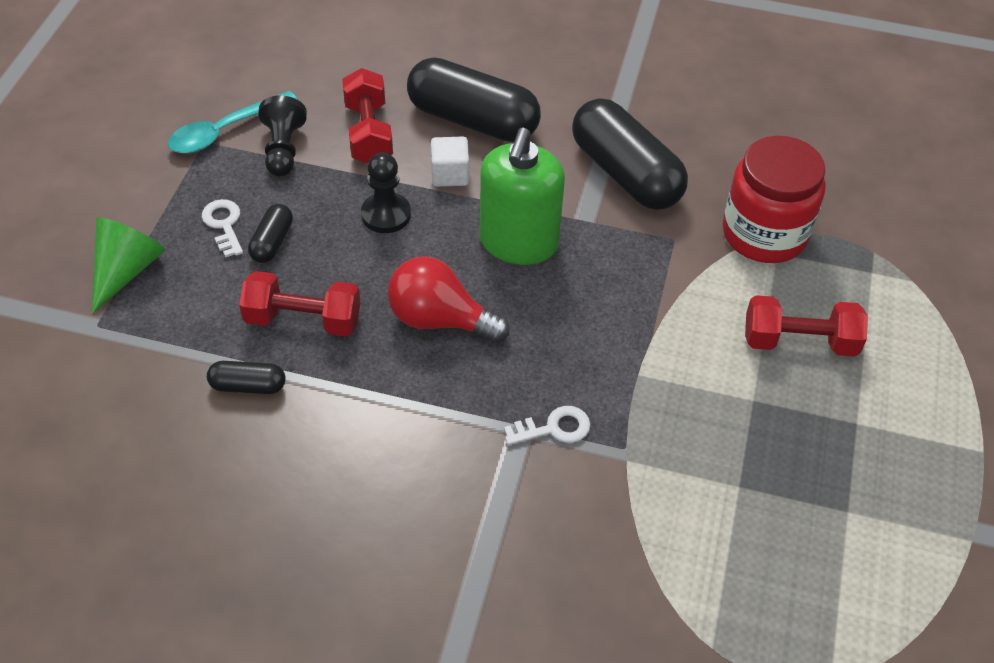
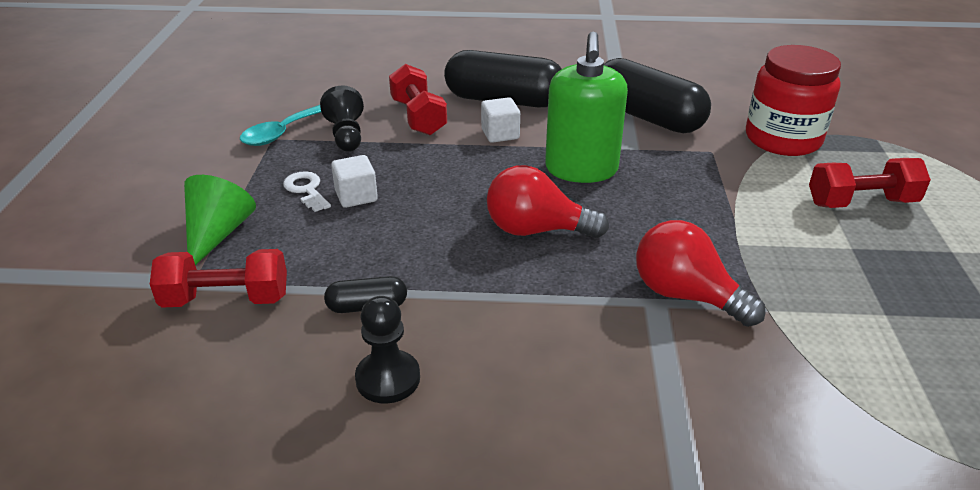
camera: 10 degrees left, 15 degrees down
(272, 242) = (356, 196): black capsule -> white cube
(303, 320) = (406, 247): red dumbbell -> red dumbbell (226, 299)
(386, 215) = (455, 165): black pawn -> black pawn (388, 378)
(554, 428) = (685, 295): white key -> red light bulb

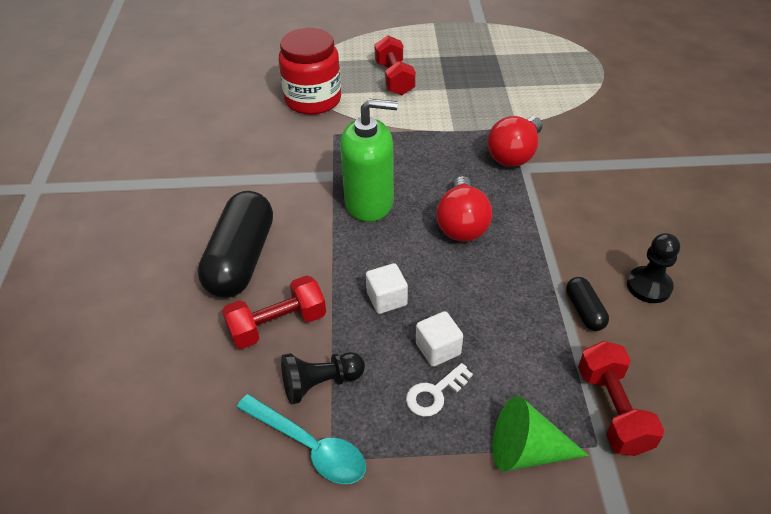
camera: 95 degrees left, 10 degrees up
(500, 134) = (312, 256): white cube -> white cube (386, 299)
(647, 117) = (278, 164): black capsule -> none

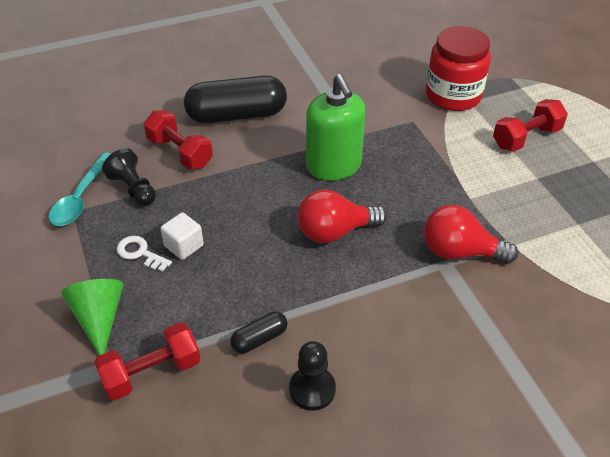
camera: 70 degrees right, 0 degrees up
(386, 299) = (226, 204): white cube -> none

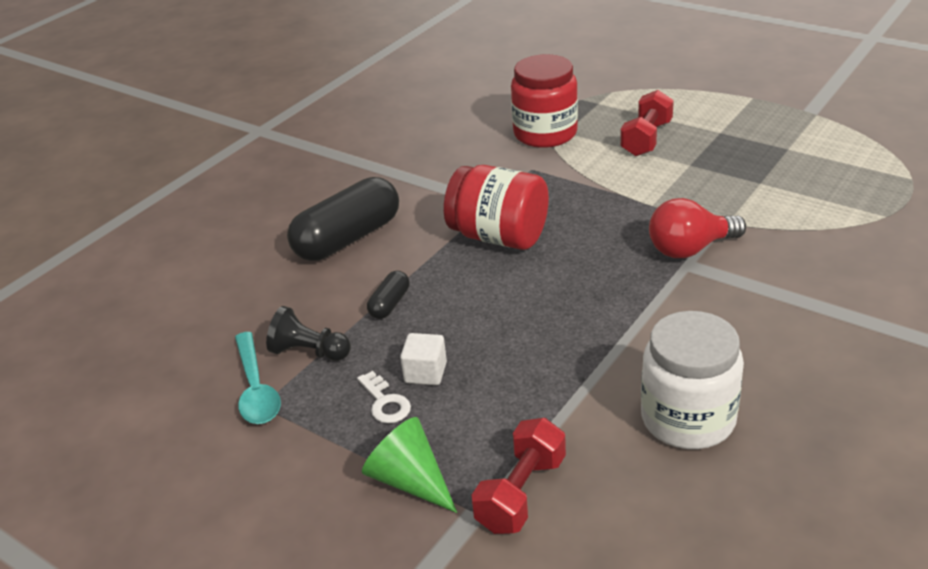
camera: 30 degrees left, 10 degrees down
(140, 253) = (385, 402): white key -> white key turned 120 degrees counterclockwise
(180, 152) = (323, 297): red dumbbell -> none
(259, 339) = (593, 407): black capsule -> black capsule (390, 304)
(312, 389) = (688, 419): black pawn -> white jar
(334, 166) = (499, 236): green soap dispenser -> red jar
(335, 232) = (562, 287): red light bulb -> none

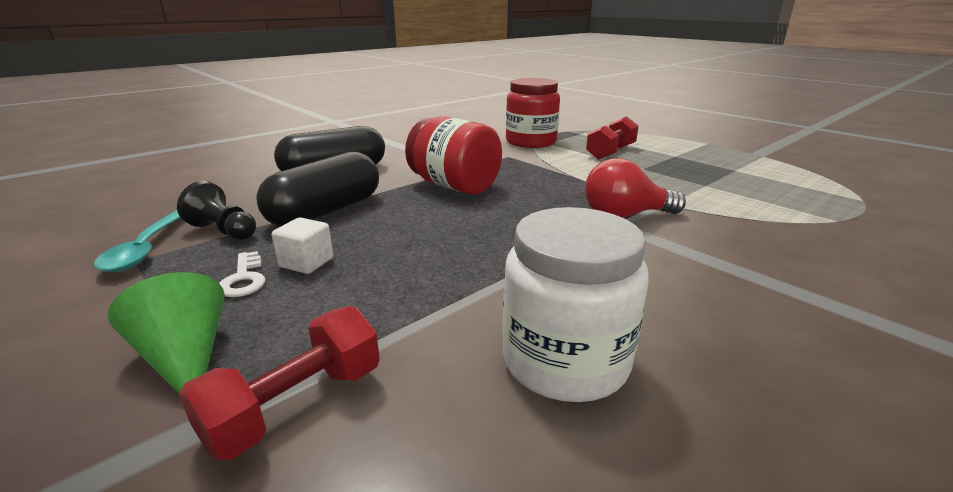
camera: 10 degrees right, 10 degrees down
(390, 304) = (326, 211): black capsule -> black capsule, size x2.17

